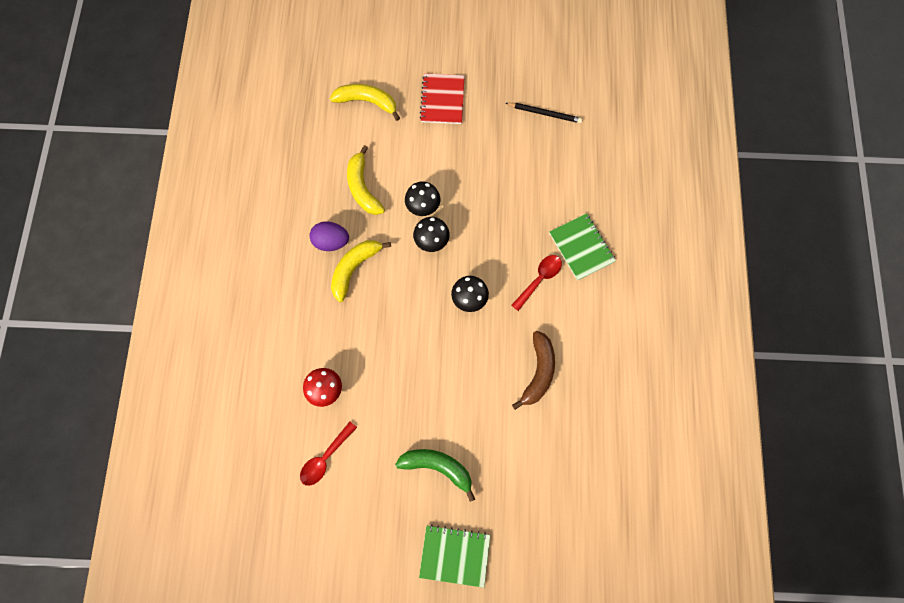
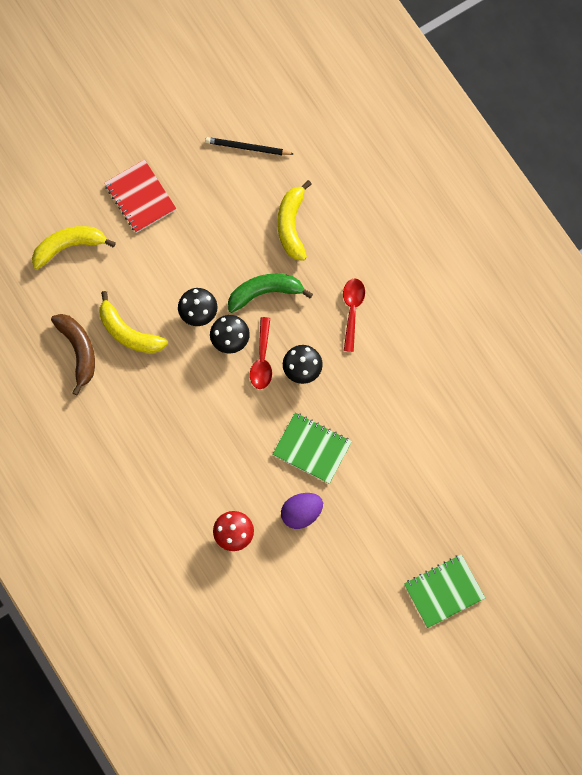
camera: 35 degrees left, 0 degrees up
(325, 458) = (277, 591): red spoon -> red spoon (262, 360)
(331, 241) = (138, 402): purple egg -> purple egg (301, 513)
(354, 268) = (178, 412): yellow banana -> yellow banana (291, 225)
(438, 467) = (379, 531): green banana -> green banana (265, 292)
(538, 372) = (408, 393): brown banana -> brown banana (78, 351)
(545, 113) = (247, 148): black pencil -> black pencil turned 150 degrees counterclockwise
(581, 247) = (369, 256): green notebook -> green notebook (312, 448)

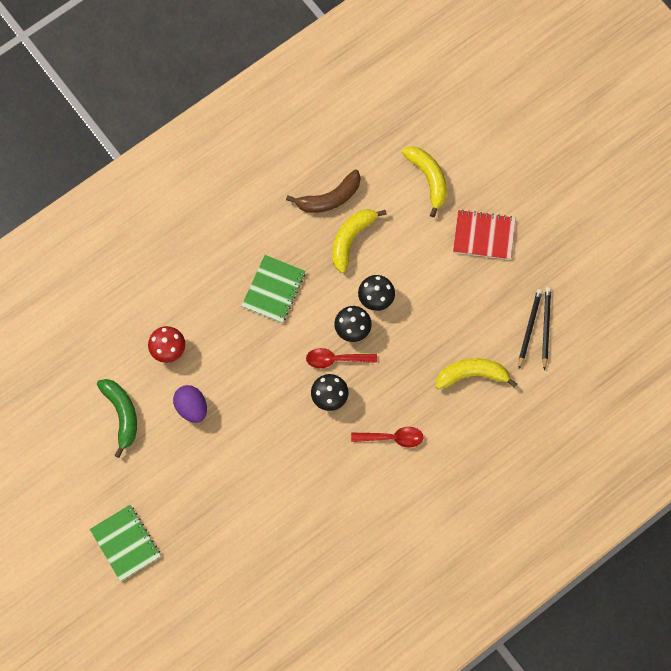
camera: 85 degrees right, 0 degrees up
(140, 197) = (484, 235): red notebook -> red notebook turned 45 degrees clockwise
(246, 164) = (529, 327): none -> black pencil
(265, 292) = (402, 356): green banana -> green banana (122, 414)
(312, 448) = (254, 411): green notebook -> green notebook (273, 289)

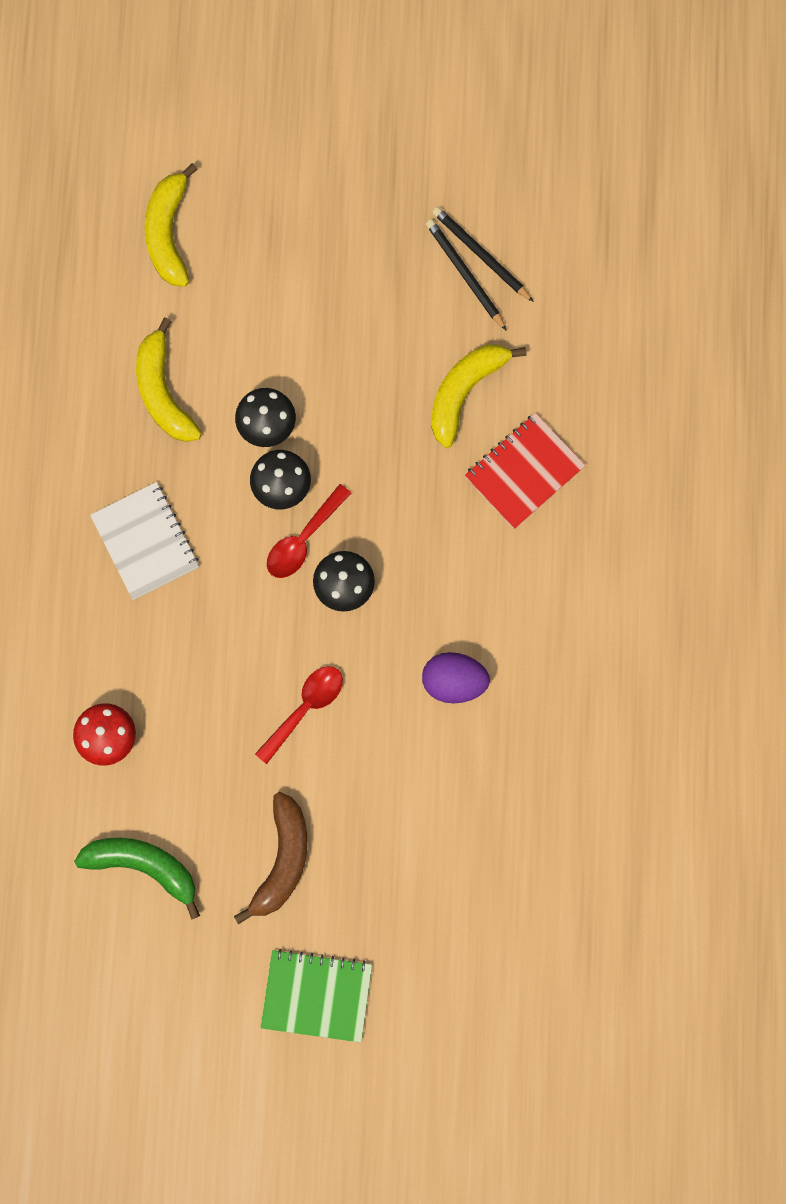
camera: 50 degrees left, 5 degrees up
(192, 407) = (211, 770): purple egg -> purple egg (454, 681)
(273, 289) = (145, 542): green notebook -> white notebook
(329, 198) = (86, 373): brown banana -> brown banana (282, 860)
(392, 438) = (462, 553): red spoon -> red spoon (305, 708)
(428, 179) = (168, 233): yellow banana -> yellow banana turned 105 degrees counterclockwise
(484, 235) = (301, 229): red notebook -> red notebook (524, 472)

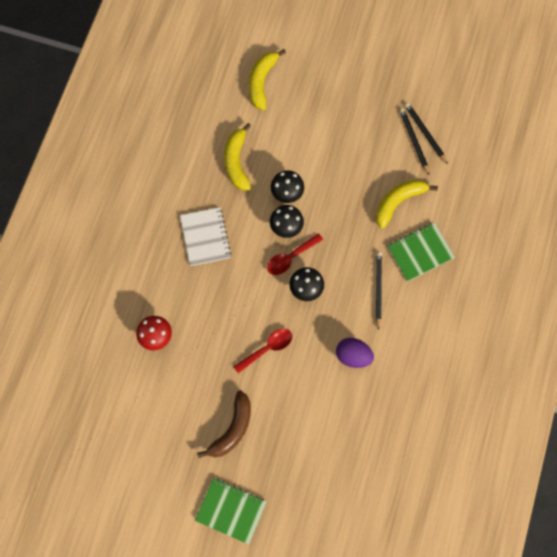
camera: 15 degrees right, 5 degrees down
(143, 866) = (155, 412): green banana -> none
(468, 555) = (378, 289): none -> black pencil
(524, 472) = (420, 252): red notebook -> green notebook

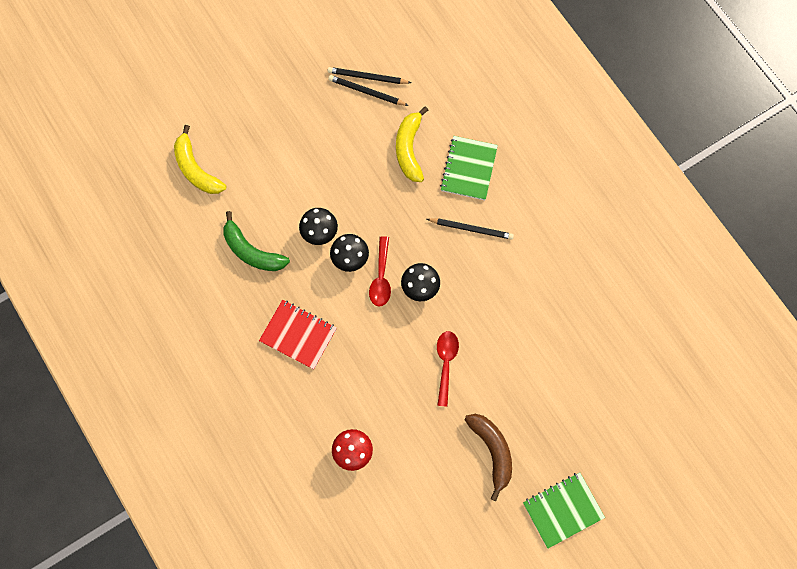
camera: 50 degrees left, 0 degrees up
(205, 237) = (298, 335): white notebook -> red notebook
(237, 162) = (252, 251): yellow banana -> green banana
(353, 355) = (512, 297): purple egg -> none
(378, 289) = (471, 229): black pencil -> black pencil turned 150 degrees clockwise

